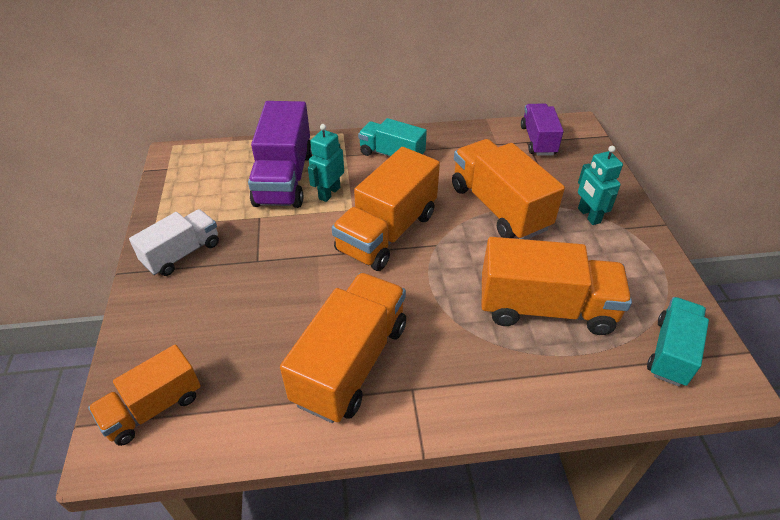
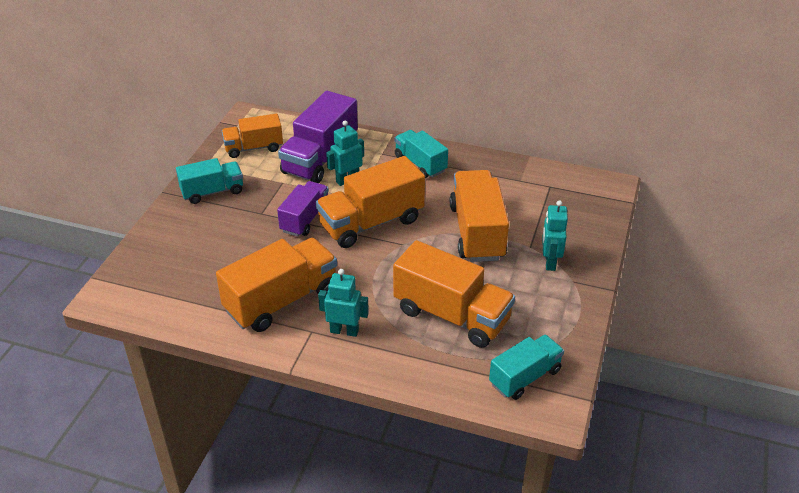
camera: 25 degrees right, 5 degrees down
(153, 407) = (141, 283): orange truck -> orange truck (254, 148)
(182, 253) = (212, 192): white truck -> turquoise truck
(449, 373) = (344, 331): none -> turquoise robot
(538, 140) = (561, 188): purple truck -> purple truck (305, 219)

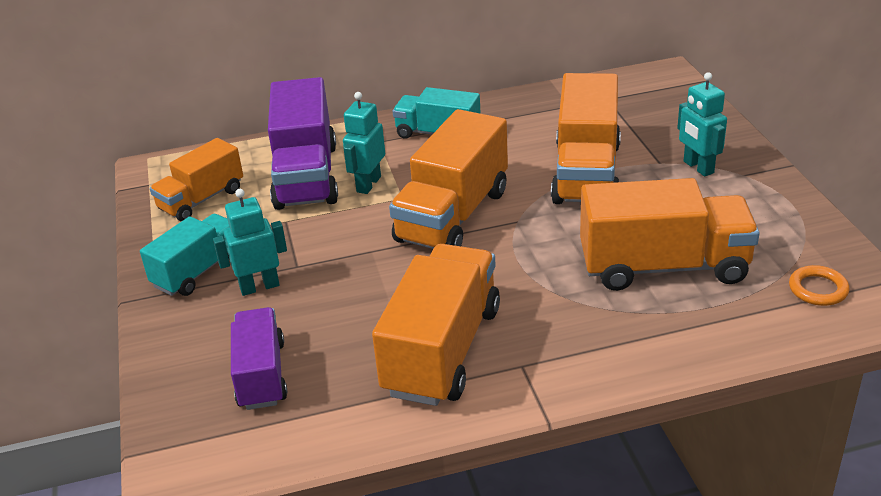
camera: 30 degrees left, 5 degrees down
(305, 219) = (364, 247): purple truck -> purple truck (261, 375)
(344, 331) = (562, 344): turquoise robot -> turquoise robot (259, 287)
(477, 232) = (586, 173): orange truck -> orange truck turned 135 degrees counterclockwise
(525, 377) = (818, 289): turquoise truck -> orange ring

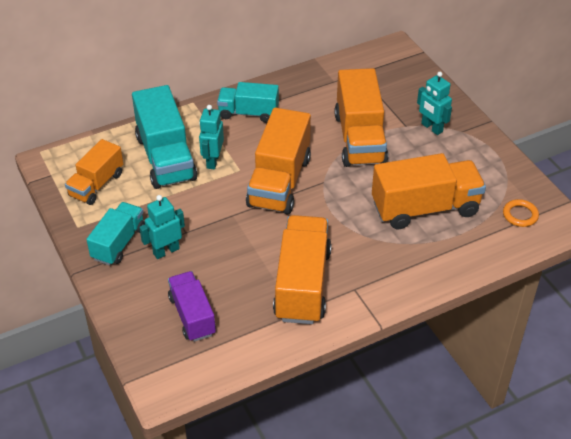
camera: 15 degrees left, 10 degrees up
(306, 176) = (165, 158): purple truck -> turquoise truck

